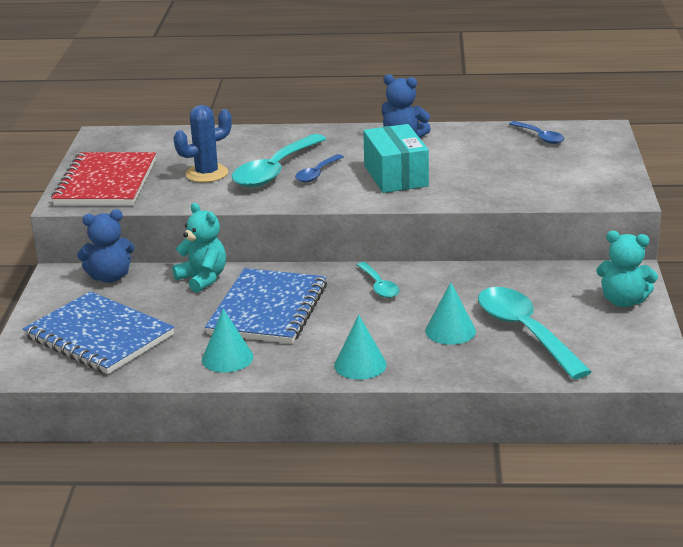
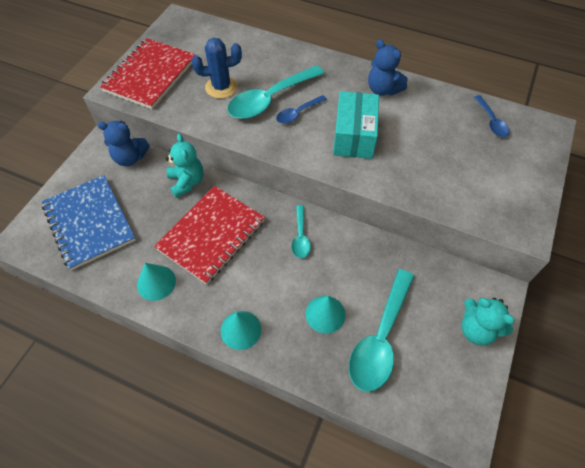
camera: 20 degrees right, 30 degrees up
(268, 309) = (211, 235): blue notebook -> red notebook
(524, 332) = (380, 338): turquoise spoon -> turquoise spoon turned 150 degrees counterclockwise

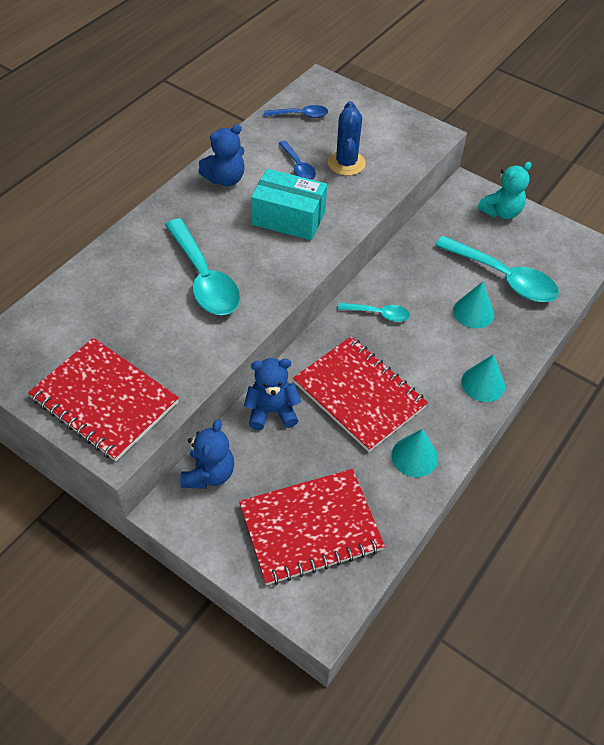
camera: 80 degrees left, 5 degrees down
(89, 223) = (310, 528): blue notebook -> red notebook
(187, 182) = (271, 411): turquoise teddy bear -> blue teddy bear
(221, 87) = (163, 323): blue cactus -> blue cactus (346, 163)
(298, 113) = (237, 257): blue spoon -> blue spoon (298, 166)

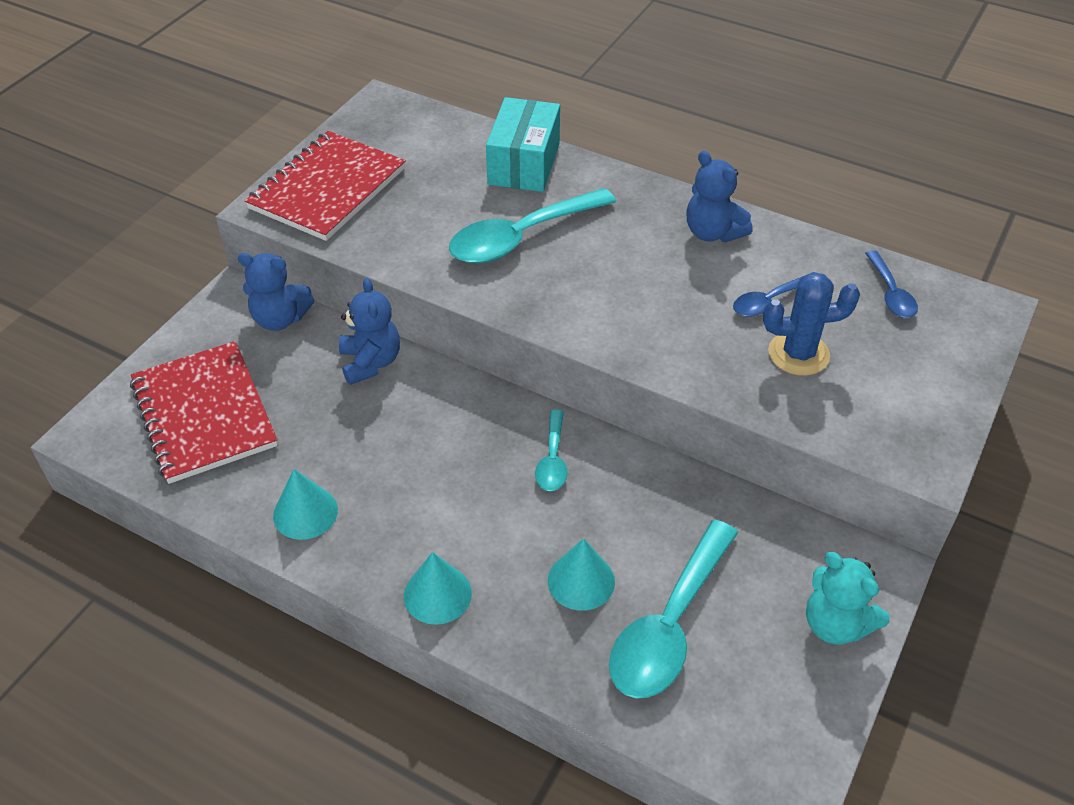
camera: 85 degrees right, 5 degrees down
(288, 218) = (654, 302): turquoise box -> turquoise box (524, 163)
(359, 395) = (403, 447): red notebook -> none

